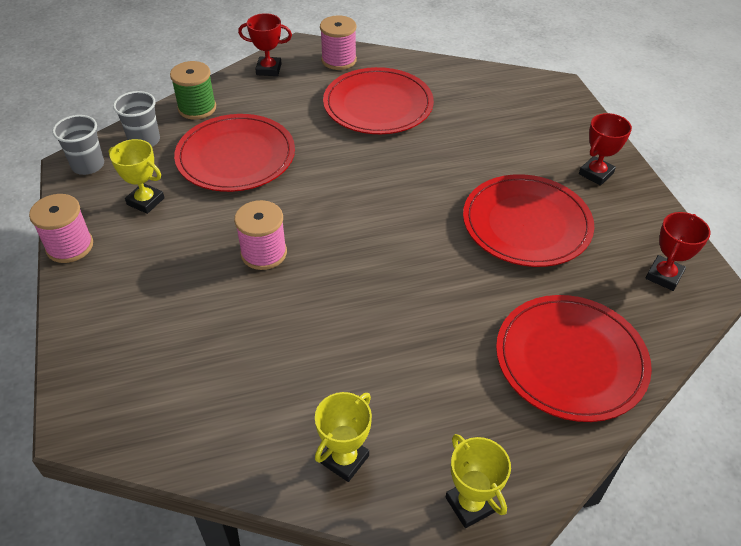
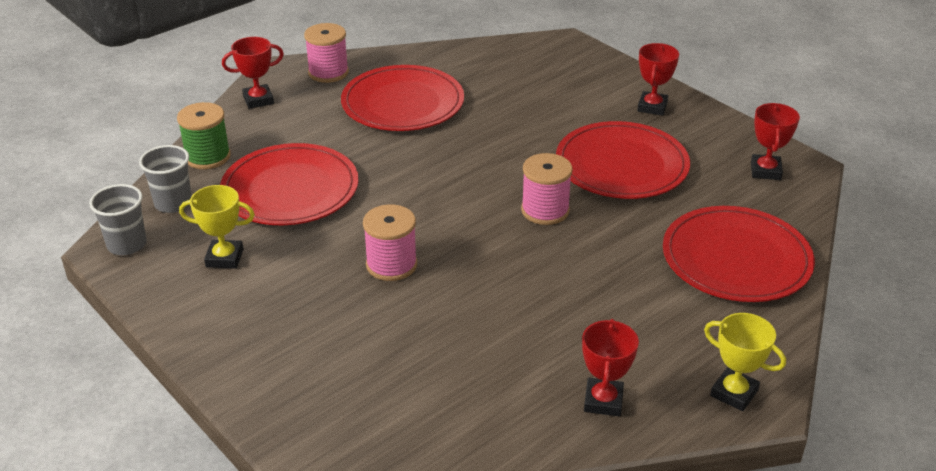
camera: 25 degrees left, 10 degrees down
(70, 246) = (174, 324): pink spool -> pink spool (545, 210)
(344, 459) = (603, 401): yellow trophy -> red trophy

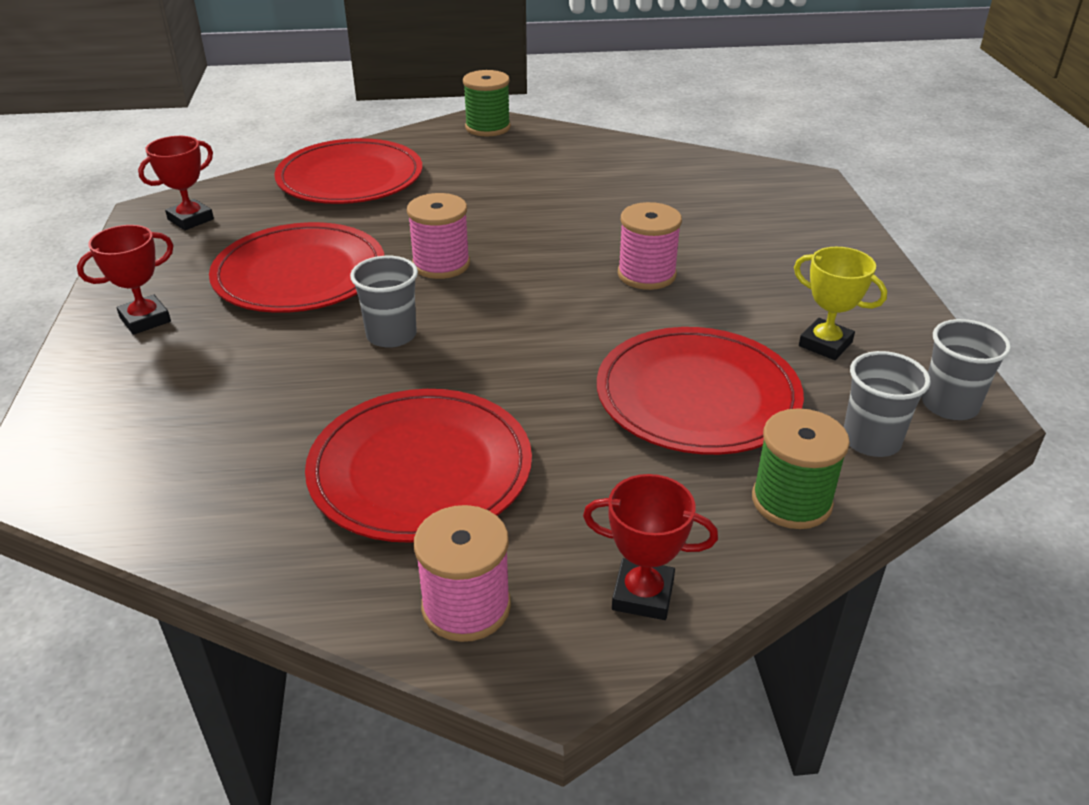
camera: 145 degrees left, 0 degrees up
(506, 153) = (391, 335): none -> grey cup
(603, 401) = (577, 149): red trophy -> none
(734, 393) = (487, 127): yellow trophy -> green spool

